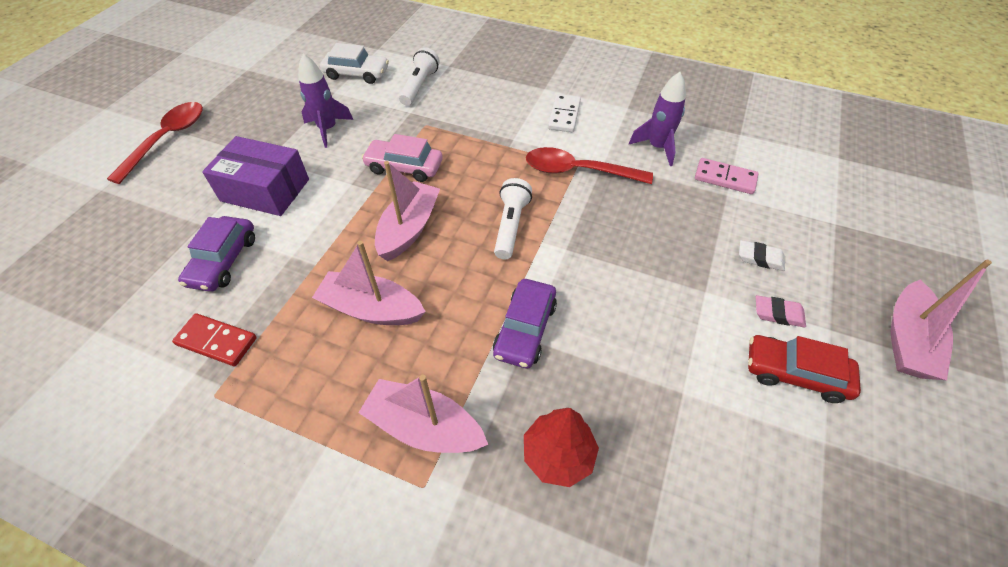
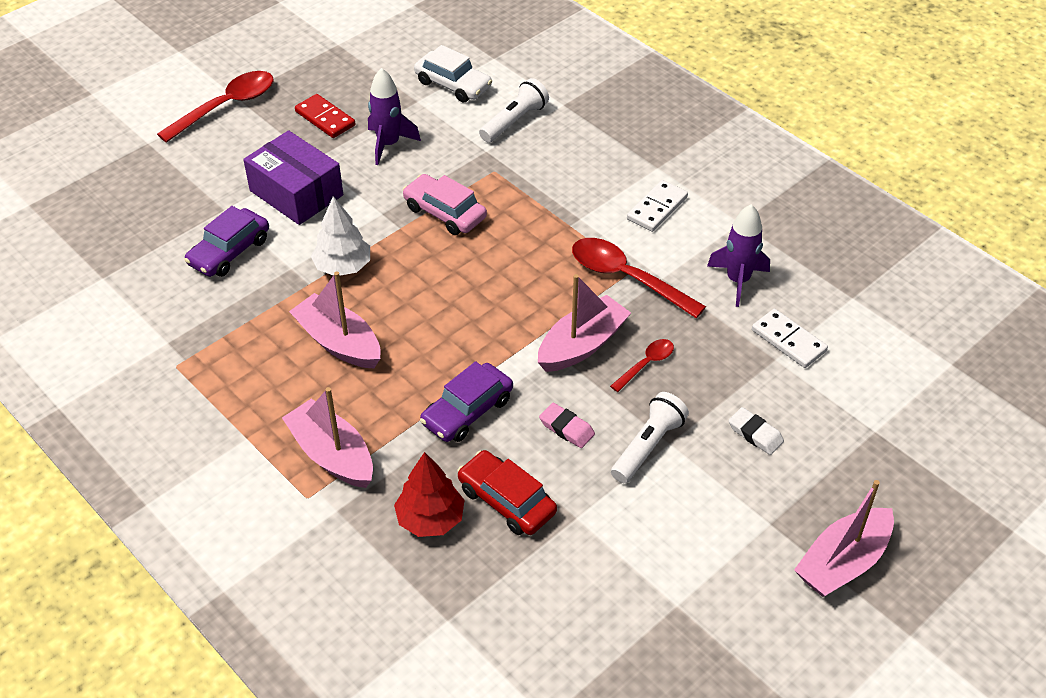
camera: 25 degrees right, 5 degrees down
(217, 341) = (195, 322): red domino -> red domino (325, 118)
(340, 239) = (343, 266): none -> white tree
(409, 229) = (413, 279): pink boat -> pink boat (582, 345)
(510, 226) = (516, 311): white flashlight -> white flashlight (648, 446)
(640, 232) = (646, 364): none -> red spoon
(725, 178) = (788, 341): pink domino -> white domino
(778, 314) = (727, 490): pink eraser -> pink eraser (566, 428)
(795, 373) = (698, 544): red car -> red car (506, 500)

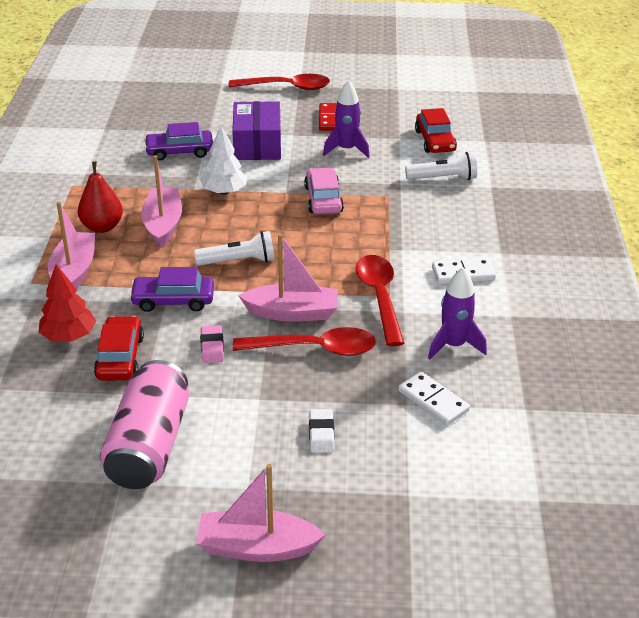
camera: 45 degrees right, 10 degrees down
(283, 388) = (102, 227): none -> red pear
(453, 84) = (434, 141): white car -> red car
(646, 364) = (315, 348): red spoon -> red spoon, size x1.90
(648, 446) = (243, 390): white flashlight -> white flashlight (238, 261)
(650, 554) = (149, 445): none -> pink can
(788, 341) = (433, 401): white domino -> white domino turned 45 degrees counterclockwise

